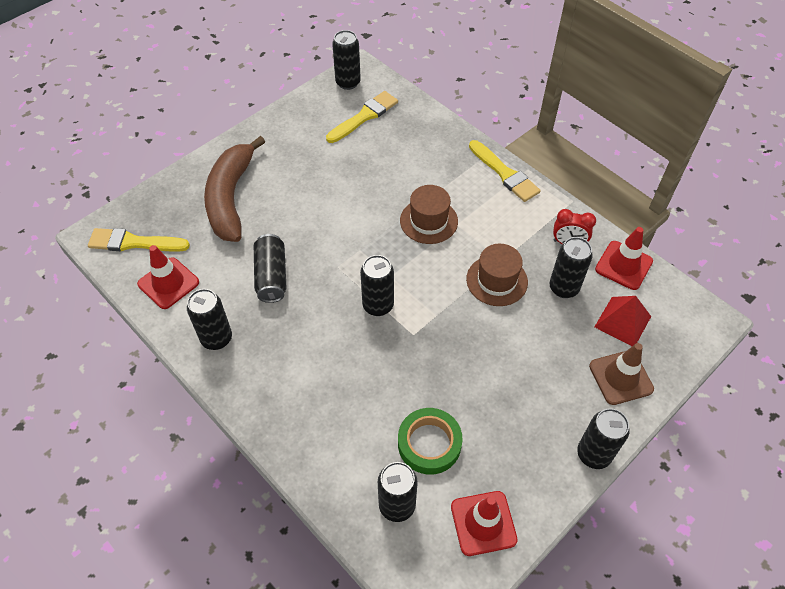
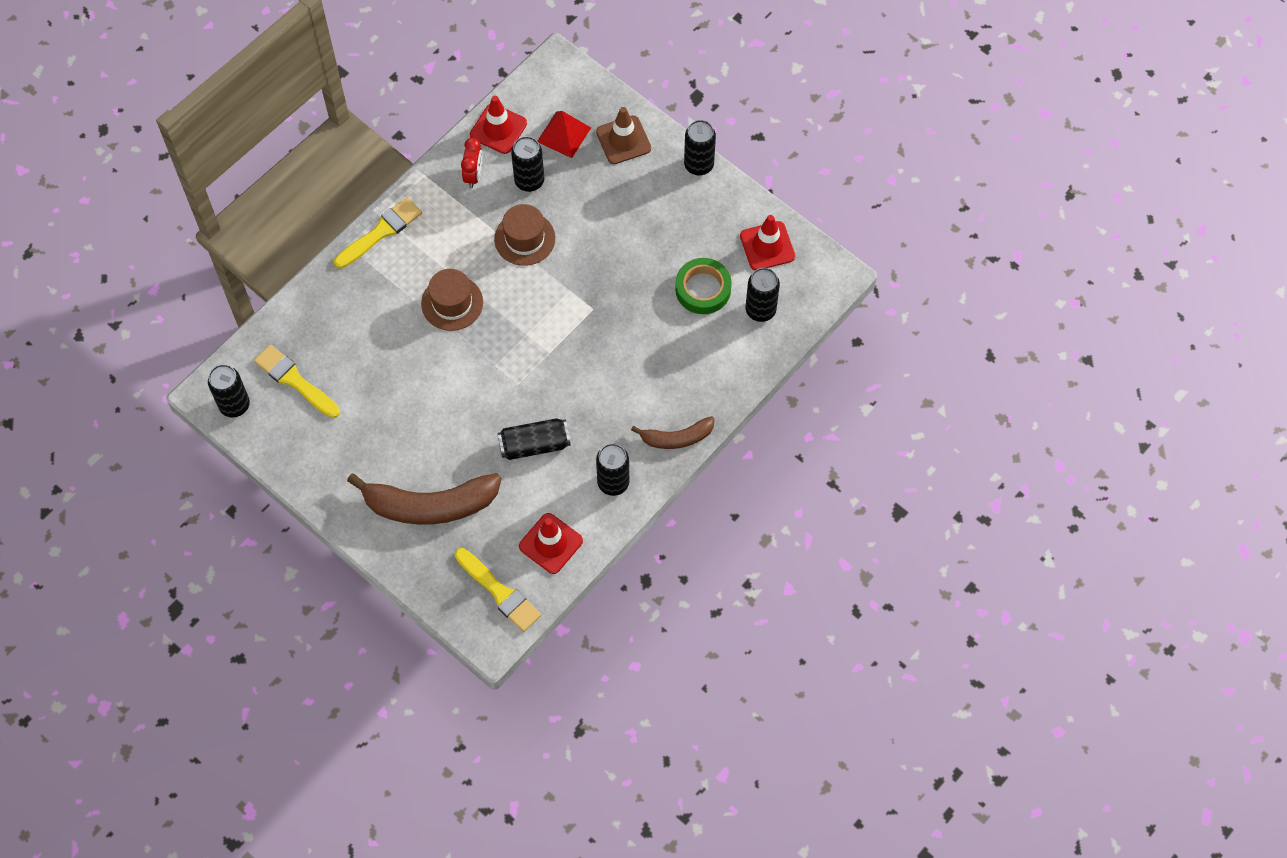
camera: 95 degrees left, 10 degrees up
(134, 242) = (499, 592): yellow brush -> yellow brush turned 45 degrees counterclockwise
(253, 401) = (677, 438): none -> brown banana
(378, 305) = (563, 342): black can -> none

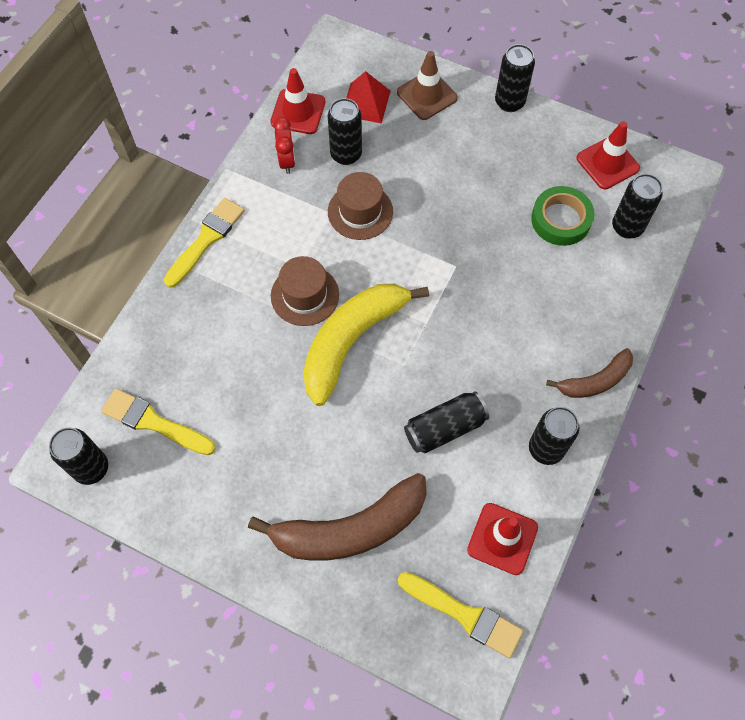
camera: 15 degrees left, 0 degrees up
(480, 353) = (352, 341): none -> yellow banana

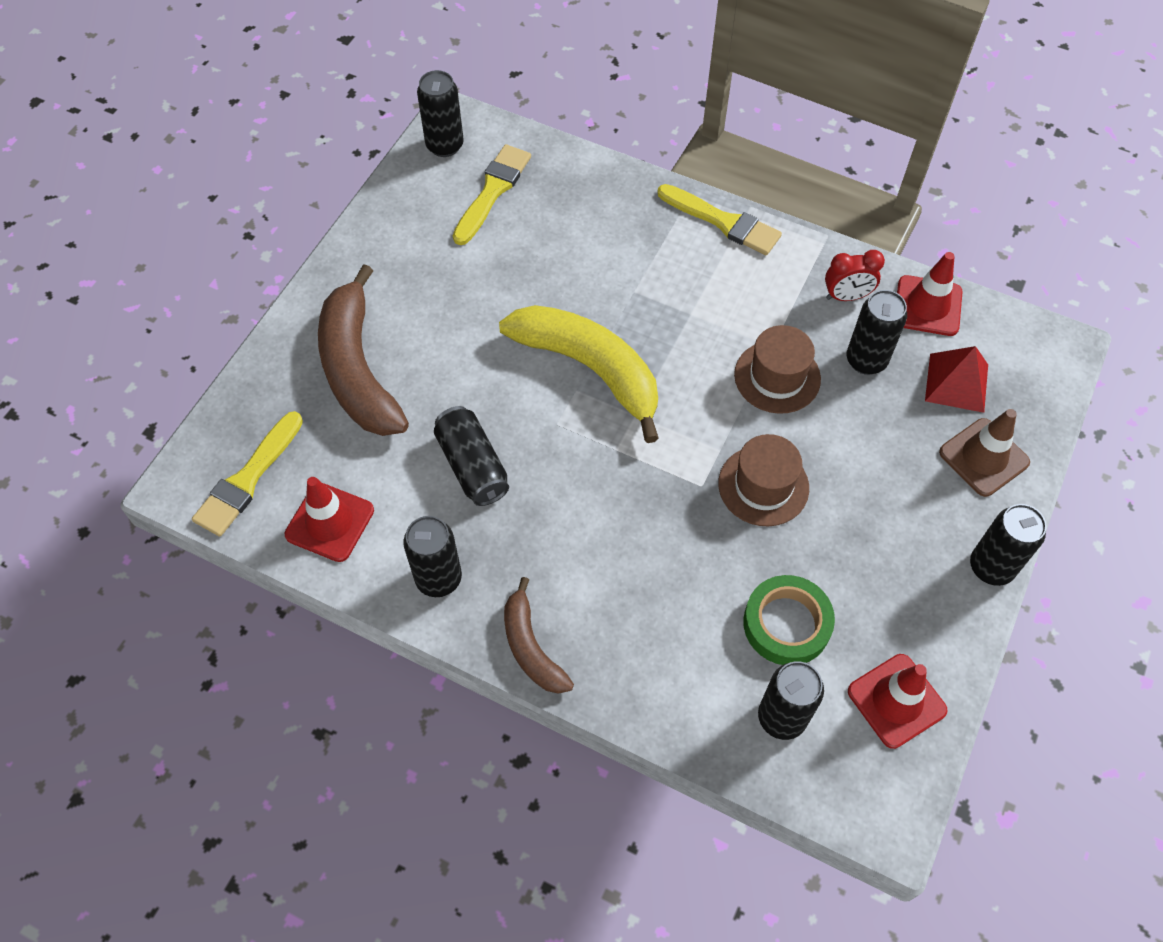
camera: 90 degrees right, 5 degrees down
(305, 295) = (651, 320): brown hat -> brown hat (763, 486)

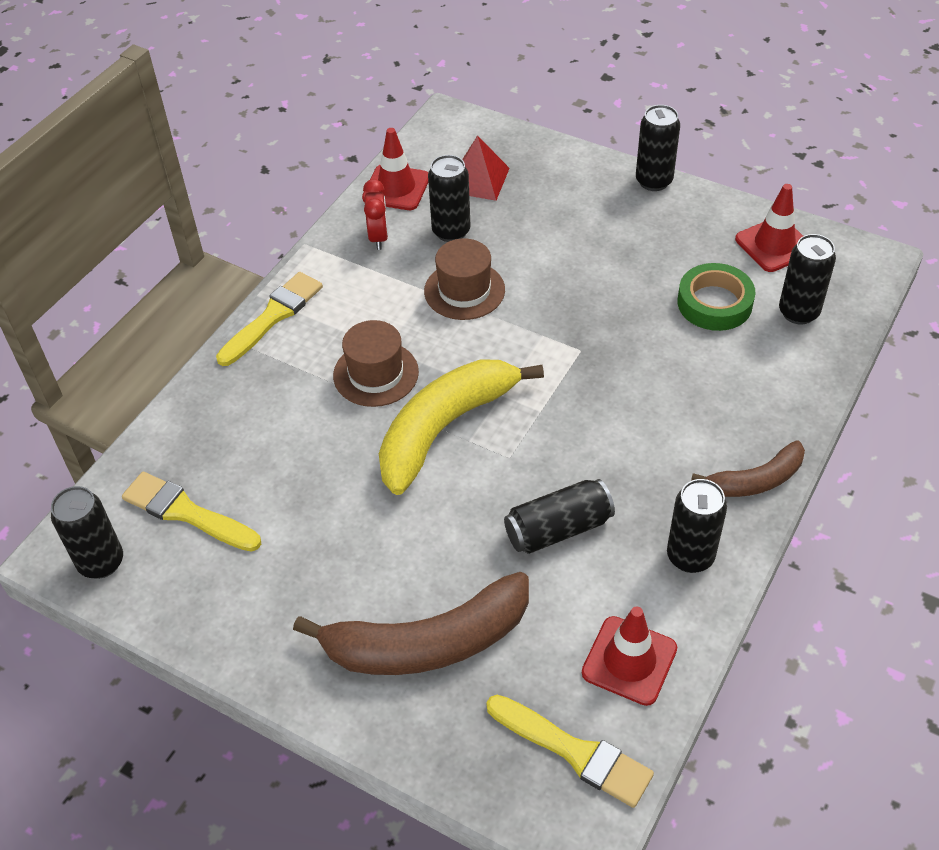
camera: 85 degrees left, 10 degrees down
(763, 486) = (580, 308): brown hat -> brown hat (376, 374)
(983, 457) = (553, 173): brown traffic cone -> none

